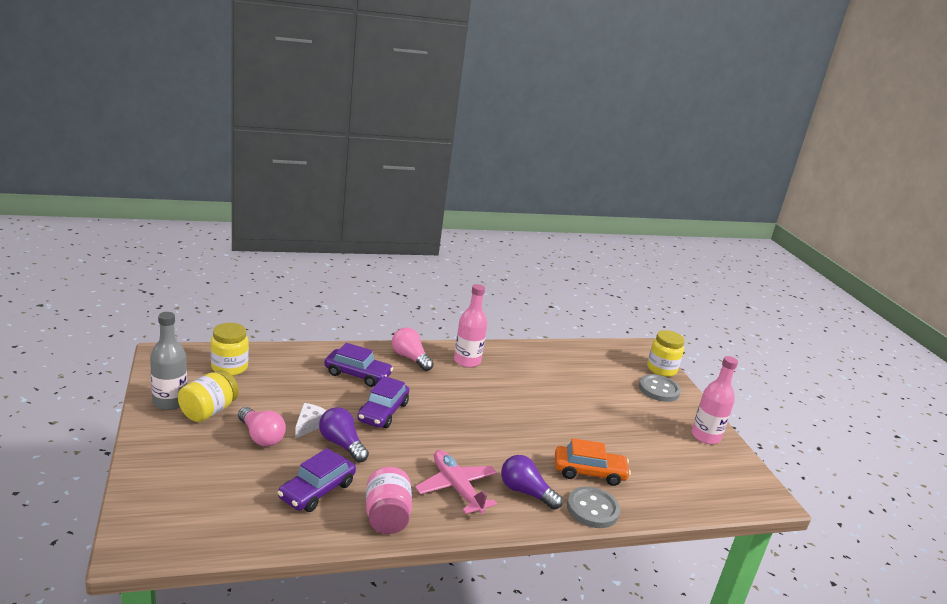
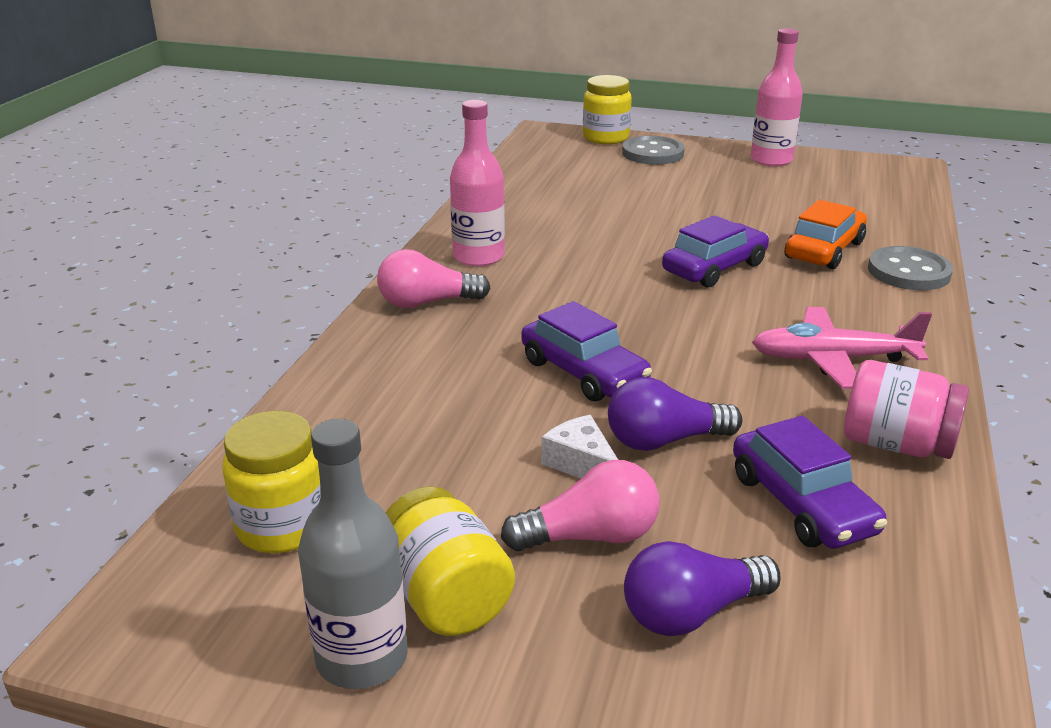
camera: 55 degrees left, 5 degrees up
(357, 374) = (440, 368): purple car -> purple car (714, 268)
(525, 492) = (858, 307): purple light bulb -> purple light bulb (692, 613)

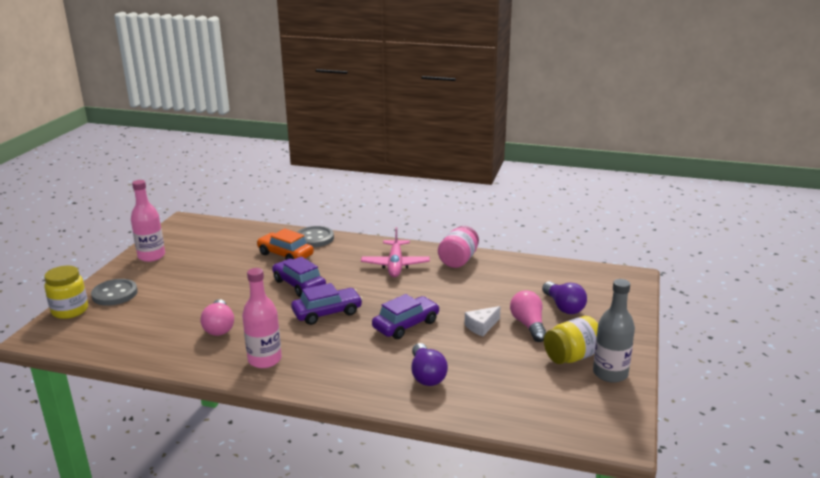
camera: 90 degrees left, 5 degrees down
(282, 526) = (542, 403): yellow jar -> none
(427, 303) = (325, 376): pink light bulb -> pink light bulb (219, 327)
(664, 440) = (461, 307): purple light bulb -> purple light bulb (426, 375)
(802, 503) = (499, 282): purple car -> purple car (327, 313)

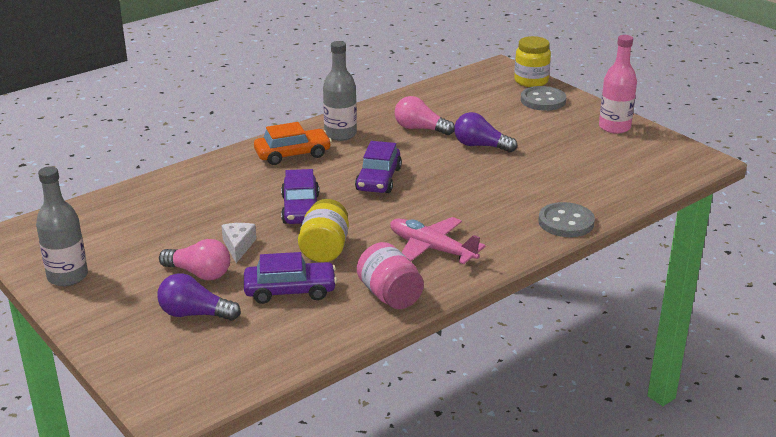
camera: 125 degrees right, 5 degrees up
(265, 360) = (340, 134): pink bottle -> grey bottle
(285, 255) = (538, 193): orange car -> orange car (293, 154)
(299, 284) = (455, 181): purple car -> purple car (290, 291)
(426, 375) = (214, 190): purple light bulb -> purple light bulb (480, 146)
(572, 356) = (119, 270): yellow jar -> yellow jar (325, 249)

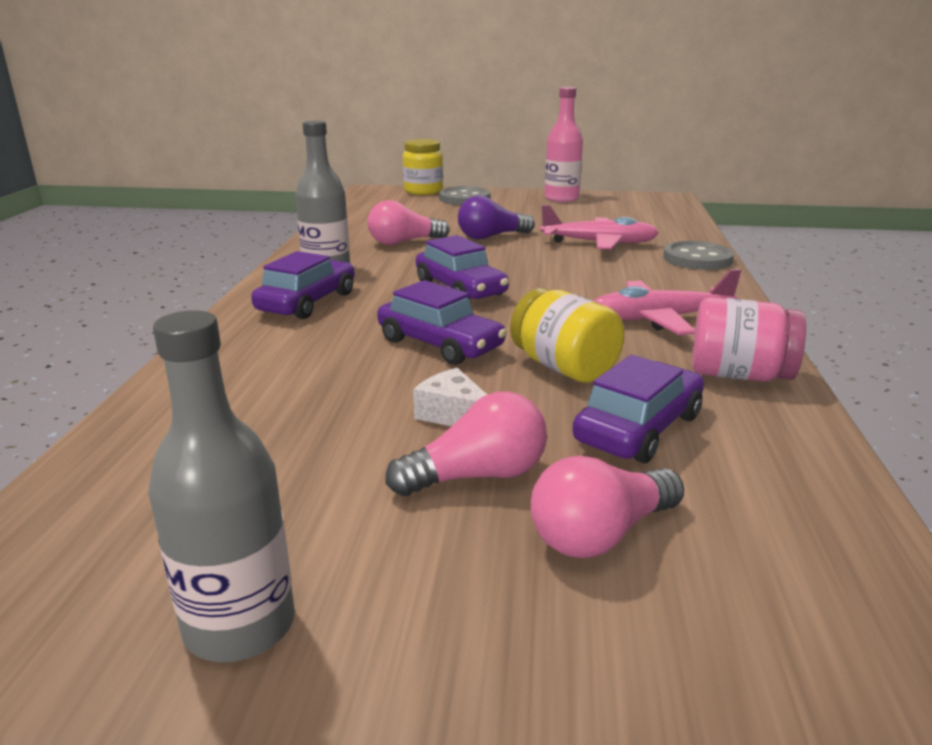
camera: 45 degrees left, 5 degrees down
(195, 314) = (600, 534): purple light bulb -> pink light bulb
(293, 154) = (307, 302): orange car -> purple car
(535, 181) = (599, 243): none -> pink plane

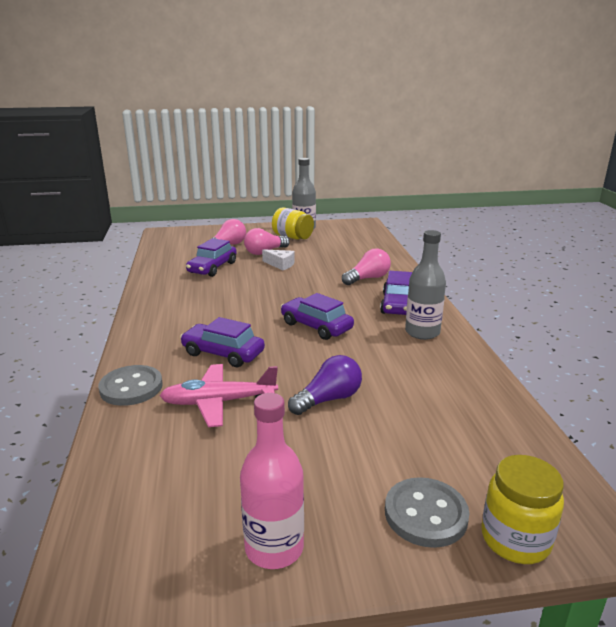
camera: 165 degrees right, 0 degrees up
(404, 242) = (402, 376): pink light bulb -> pink light bulb (368, 278)
(440, 344) = (304, 289): purple car -> purple car (223, 353)
(564, 367) = (241, 285): yellow jar -> yellow jar (292, 237)
(659, 319) = (189, 317): pink plane -> none
(739, 375) = (162, 290): pink jar -> none

